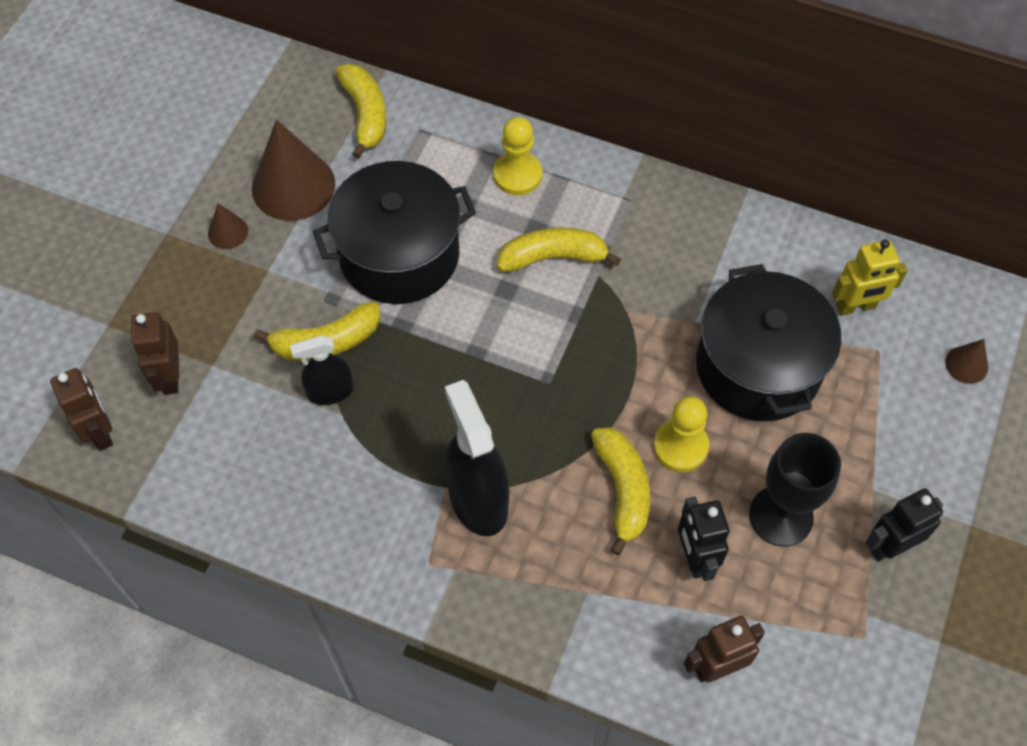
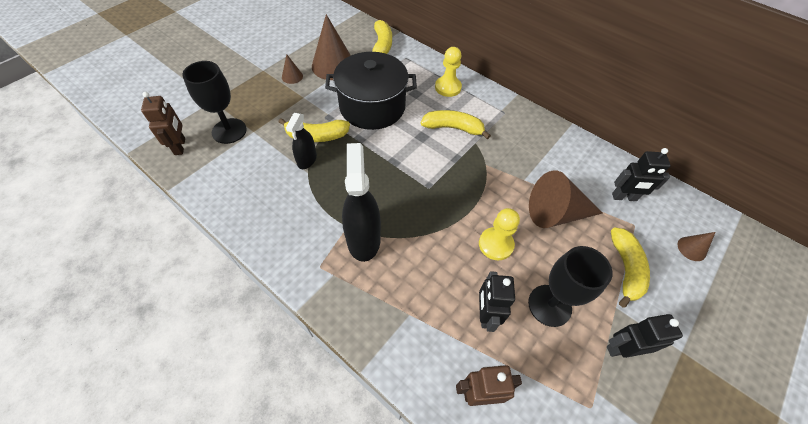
camera: 15 degrees right, 5 degrees down
(170, 377) = (229, 131): brown robot -> black goblet
(330, 391) = (307, 160): black spray bottle -> black spray bottle turned 75 degrees counterclockwise
(622, 490) = (452, 259): yellow banana -> yellow banana (625, 269)
(758, 367) = (556, 213): black pot -> brown cone
(856, 307) = (624, 197): yellow robot -> black robot

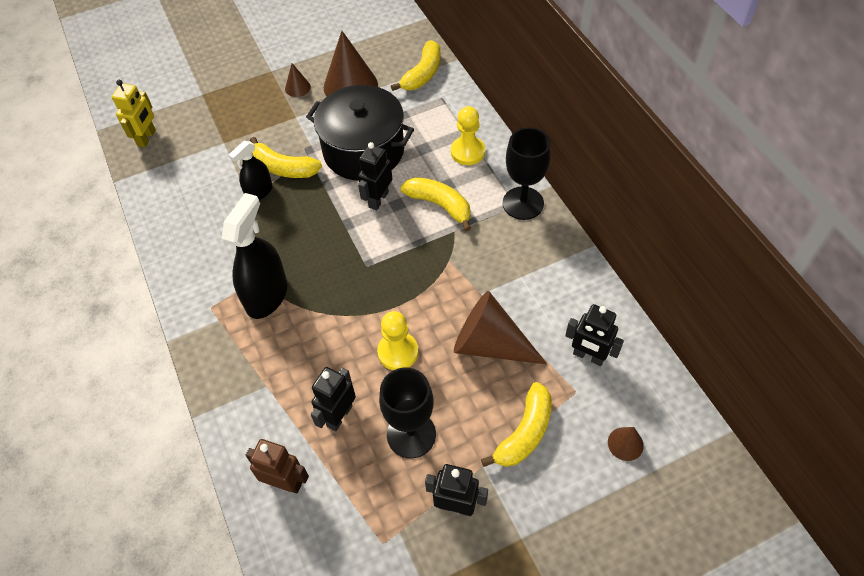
camera: 30 degrees right, 0 degrees up
(180, 146) = (147, 138): brown robot -> yellow robot
(229, 131) = (200, 135): black goblet -> black goblet (523, 203)
(405, 137) = (378, 199): none -> black robot

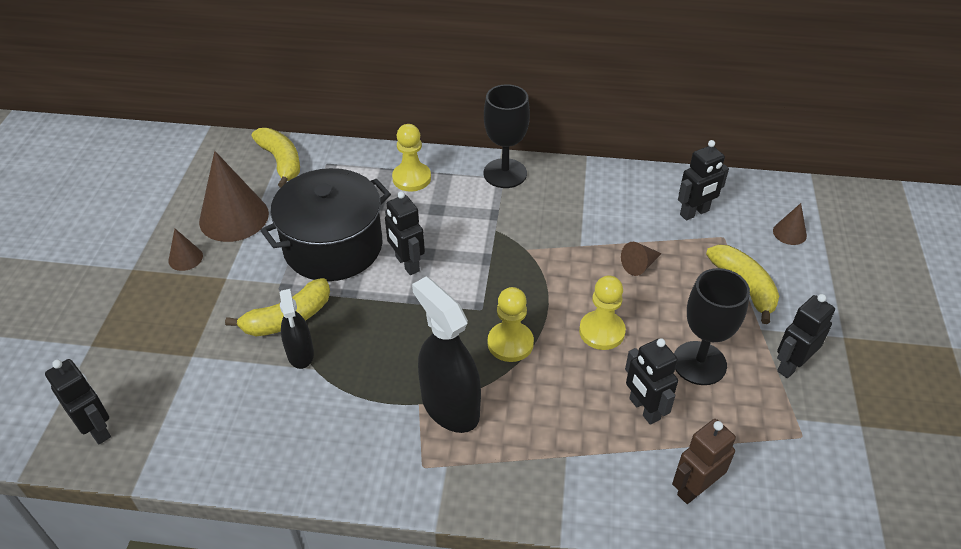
camera: 60 degrees left, 10 degrees down
(147, 138) = (97, 429): yellow robot -> black robot
(346, 300) = (510, 343): none -> yellow pawn
(440, 205) = (456, 225): yellow banana -> none
(490, 344) = (639, 265): brown cone -> brown cone, size x0.47

